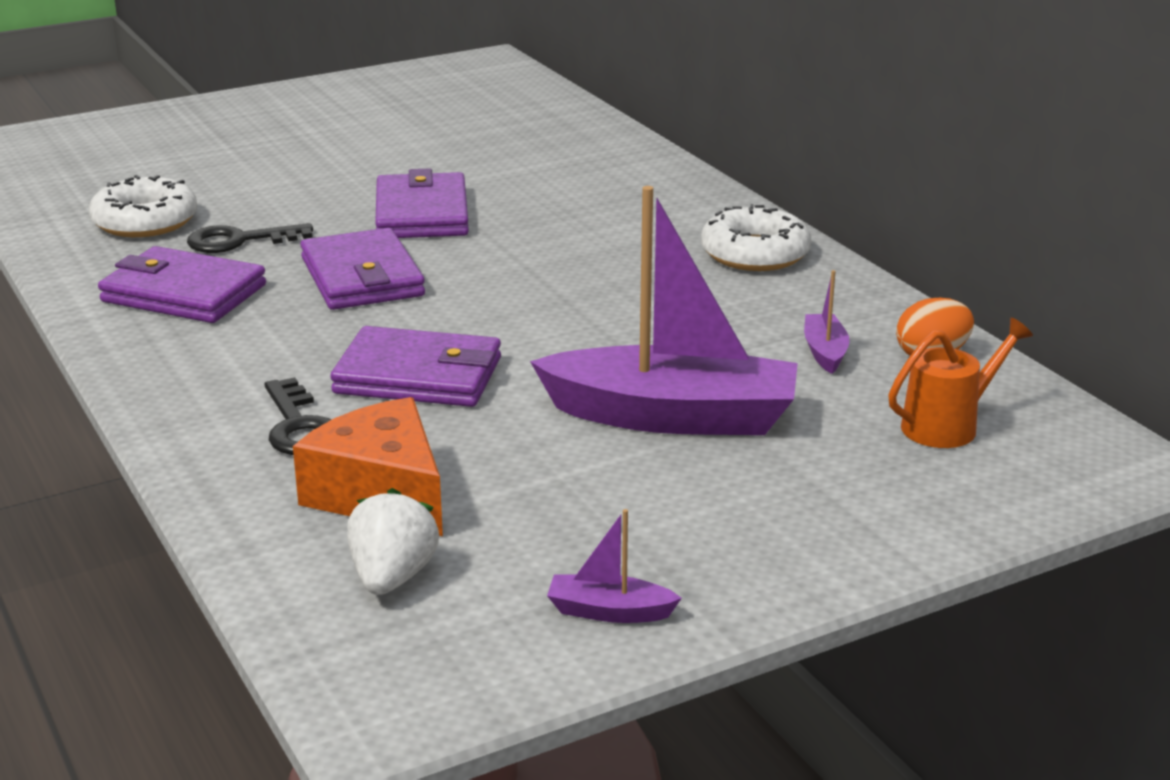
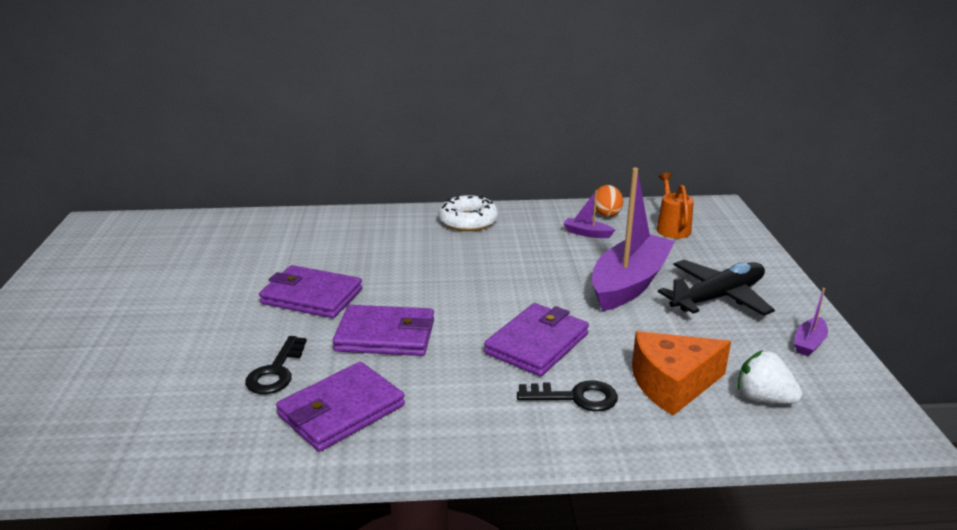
camera: 65 degrees left, 0 degrees up
(145, 221) = (189, 408): white donut -> none
(701, 504) = (718, 297): none -> black plane

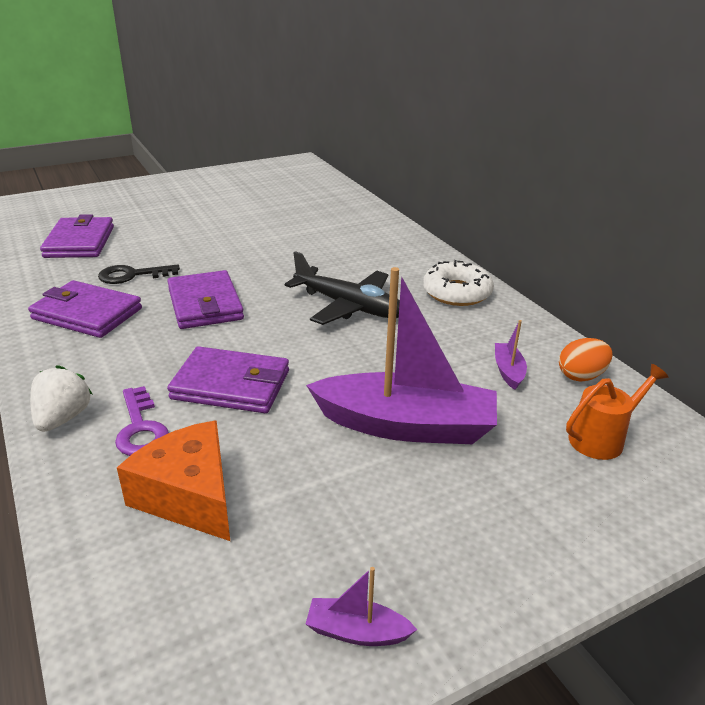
camera: 65 degrees right, 5 degrees up
(311, 296) = (249, 258): purple wallet -> purple wallet (80, 242)
(576, 397) = (141, 428): black key -> purple key
(718, 297) = (429, 511): black plane -> black plane (349, 306)
(763, 398) = (185, 587): white strawberry -> white strawberry (63, 418)

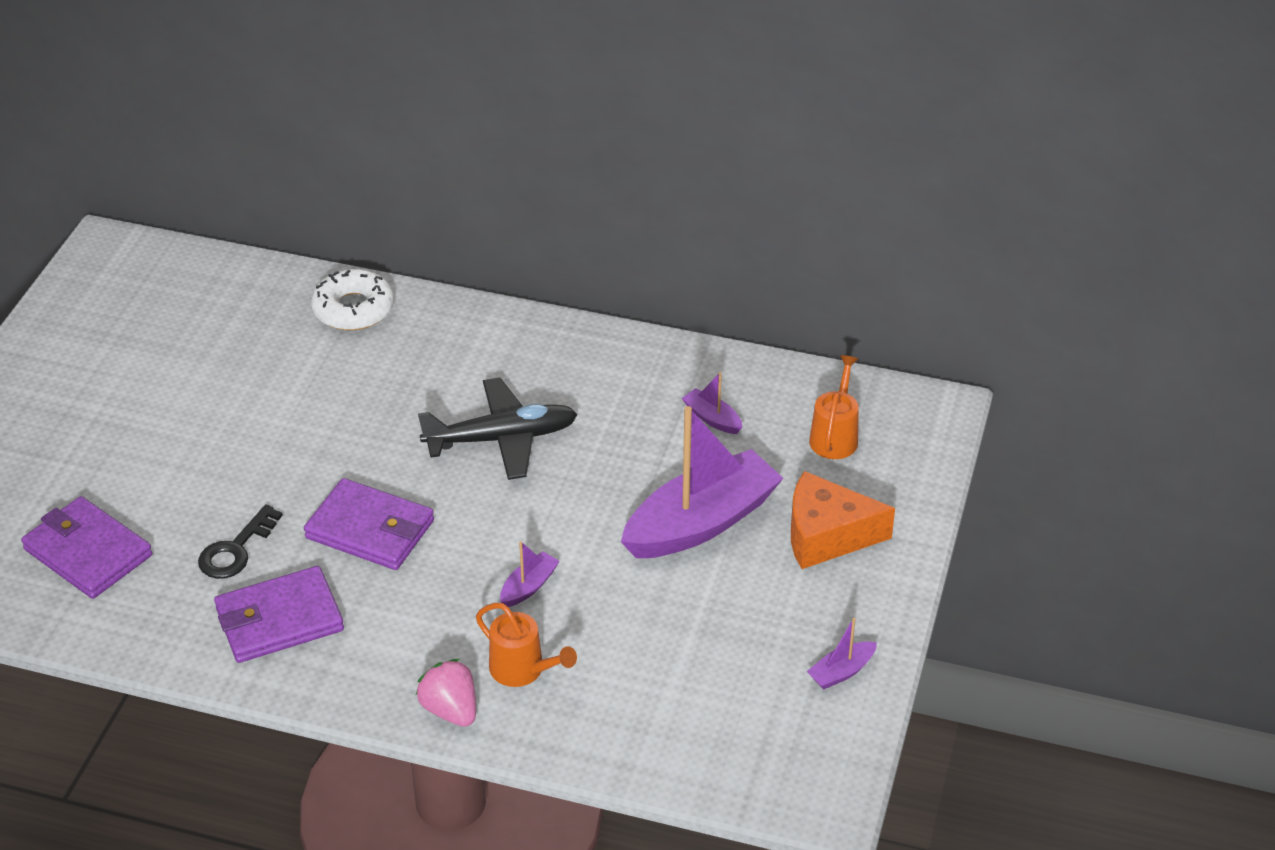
camera: 45 degrees left, 10 degrees up
(63, 418) = (450, 710): white strawberry -> pink strawberry
(141, 428) = (523, 670): purple key -> orange watering can
(189, 496) = (637, 682): orange cheese -> orange cheese (827, 535)
(231, 385) = (529, 586): purple wallet -> purple boat
(457, 292) = (571, 355): white donut -> white donut (353, 309)
(581, 376) = (767, 385): orange egg -> none

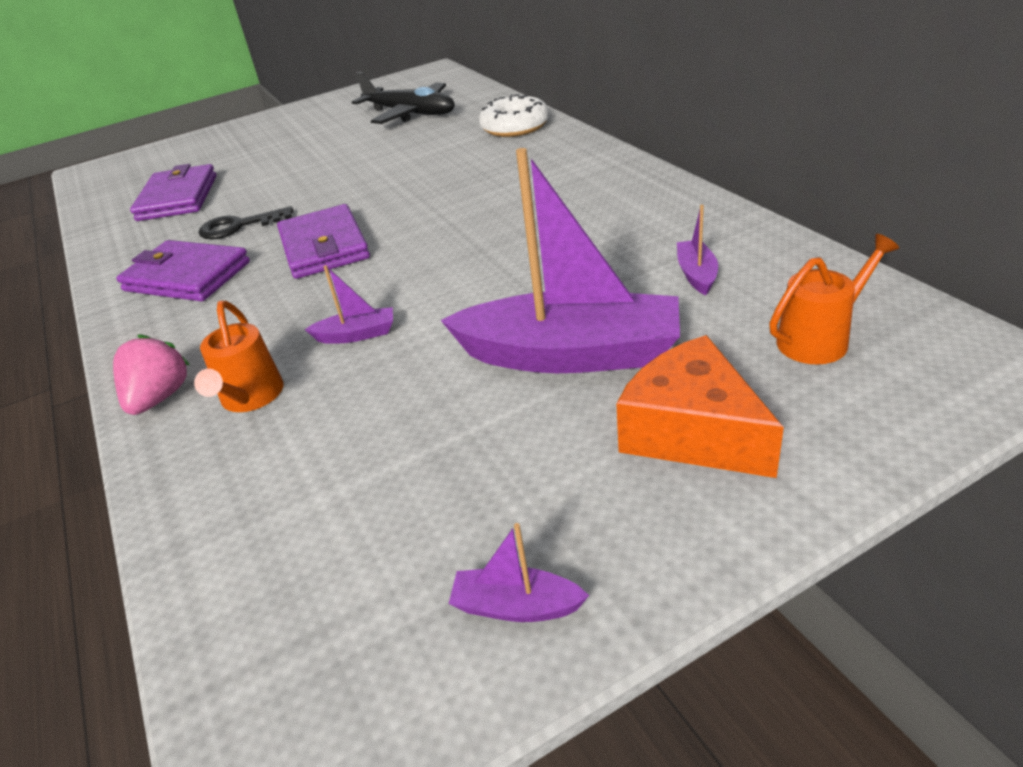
camera: 50 degrees right, 5 degrees down
(502, 439) = (496, 226): black plane -> black plane (410, 113)

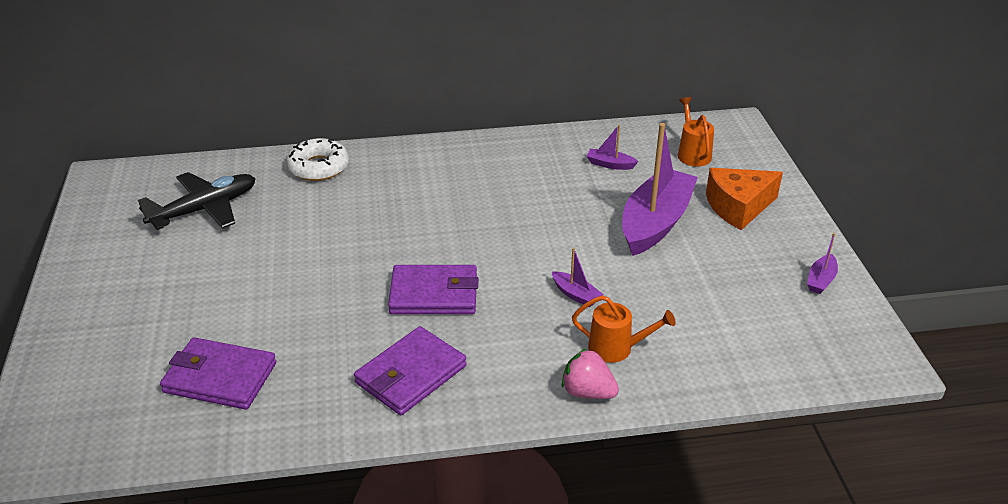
camera: 75 degrees left, 0 degrees up
(238, 226) = (341, 338): black key -> none
(357, 335) = (576, 295): purple boat -> purple boat turned 120 degrees clockwise

